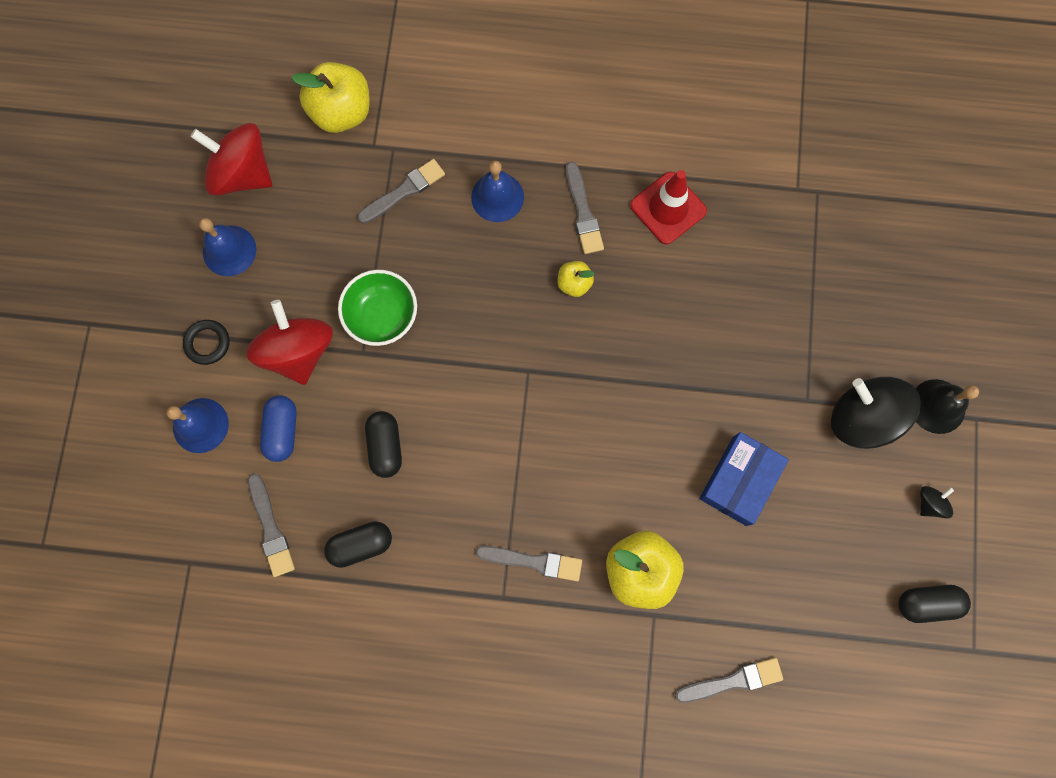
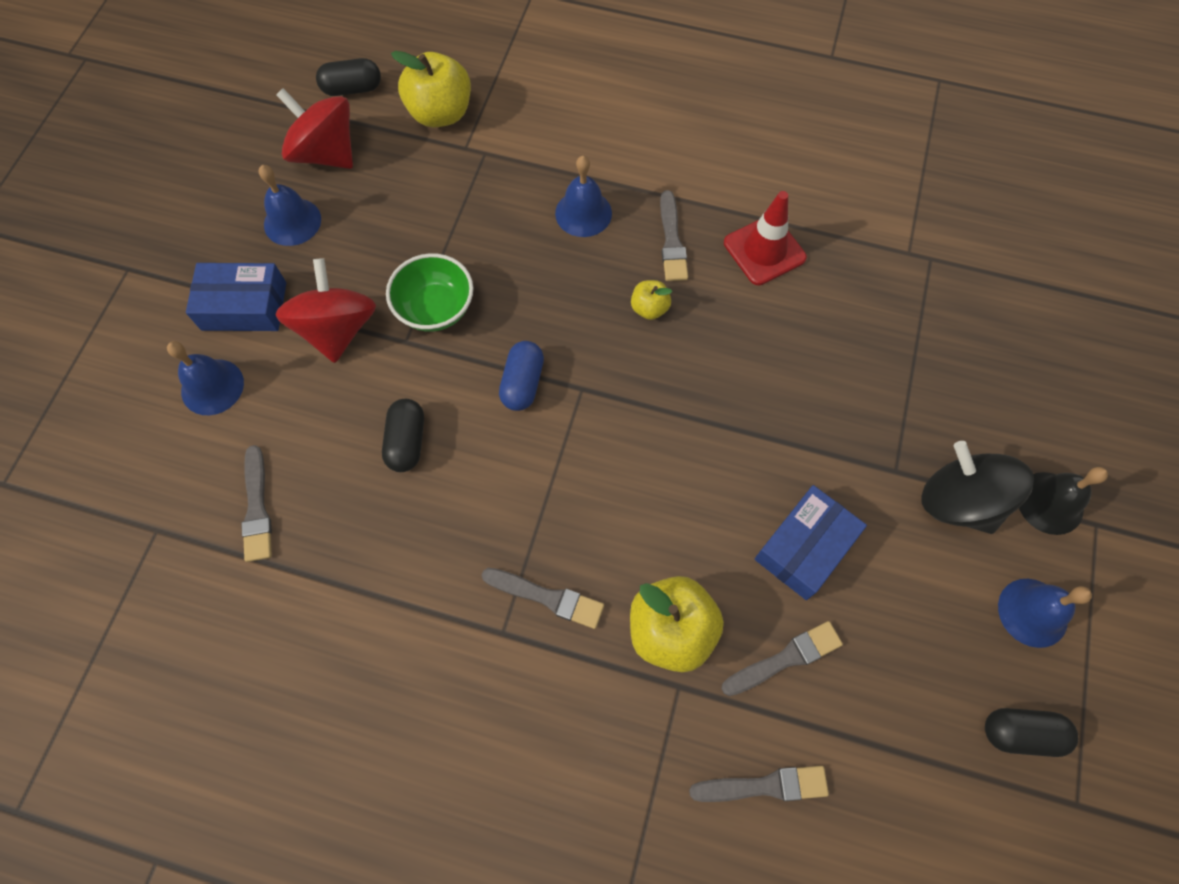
camera: 10 degrees right, 10 degrees down
(207, 343) = (244, 306): black ring -> blue box
(282, 431) = (298, 407): blue capsule -> blue capsule (522, 383)
(361, 545) = (353, 543): black capsule -> black capsule (352, 89)
(404, 191) = (487, 193): grey brush -> grey brush (785, 658)
(929, 503) = (1033, 612): black spinning top -> blue bell

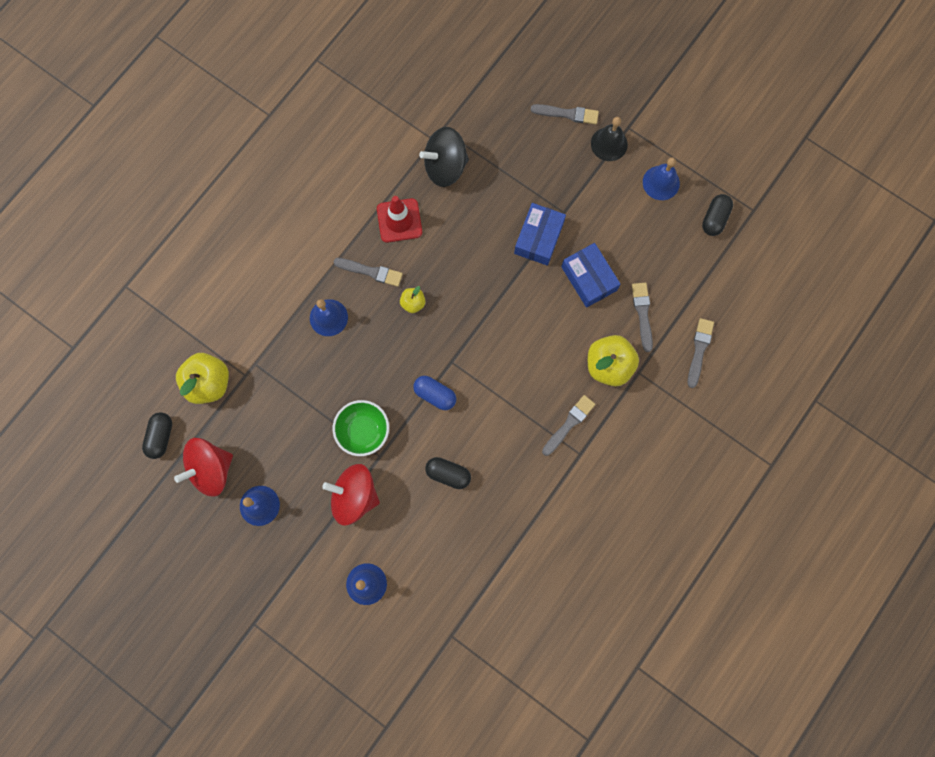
camera: 70 degrees left, 10 degrees up
(244, 306) = (314, 551): blue box -> blue box (539, 238)
(257, 508) = (459, 573): grey brush -> grey brush (567, 114)
(958, 501) = (592, 188): black spinning top -> black spinning top (445, 167)

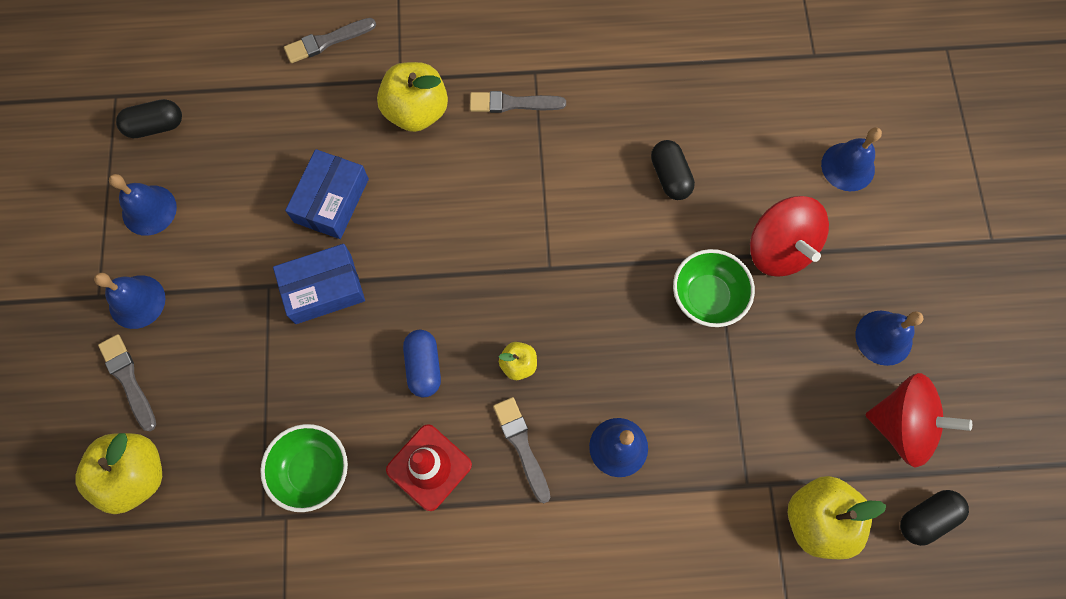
camera: 130 degrees left, 5 degrees down
(435, 395) = (601, 255): blue capsule -> blue capsule (424, 366)
(445, 167) = (312, 470): black spinning top -> green bowl
(513, 88) = (135, 475): none -> yellow apple
(609, 144) = (137, 301): black bell -> blue bell
(642, 314) = (330, 119): grey brush -> none

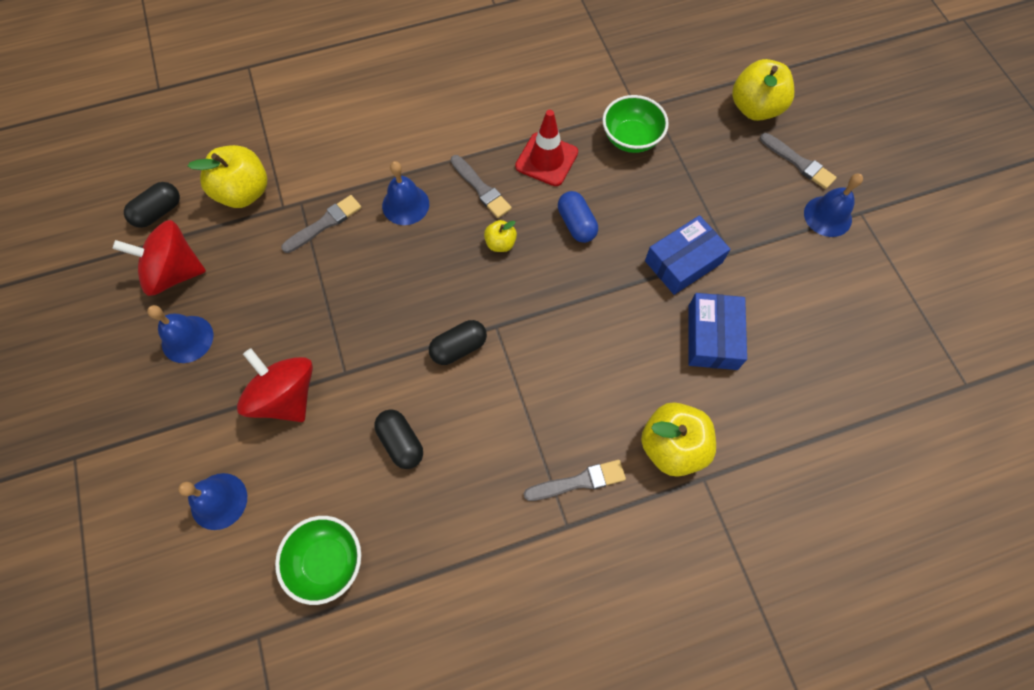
camera: 165 degrees right, 5 degrees down
(149, 210) = (865, 288): blue bell -> none
(156, 126) = (910, 365): black capsule -> black capsule (459, 348)
(327, 41) = (798, 503): grey brush -> grey brush (324, 223)
(707, 297) = (349, 335): green bowl -> green bowl (327, 561)

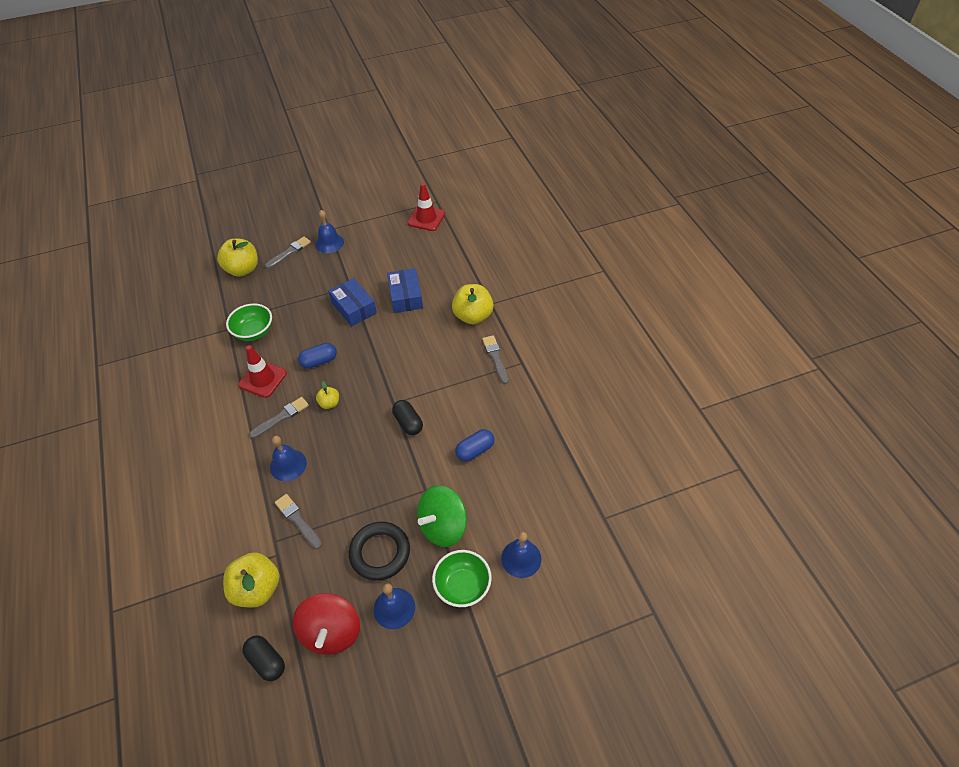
camera: 90 degrees left, 15 degrees down
(263, 319) = (380, 553): none -> black ring
(286, 396) = (443, 526): red spinning top -> green spinning top
(327, 561) = (554, 484): green bowl -> green bowl (462, 586)
(401, 442) = (475, 450): black capsule -> blue capsule
(712, 337) = (406, 296): blue box -> blue box turned 75 degrees clockwise
(914, 367) = (426, 218): none -> red traffic cone

